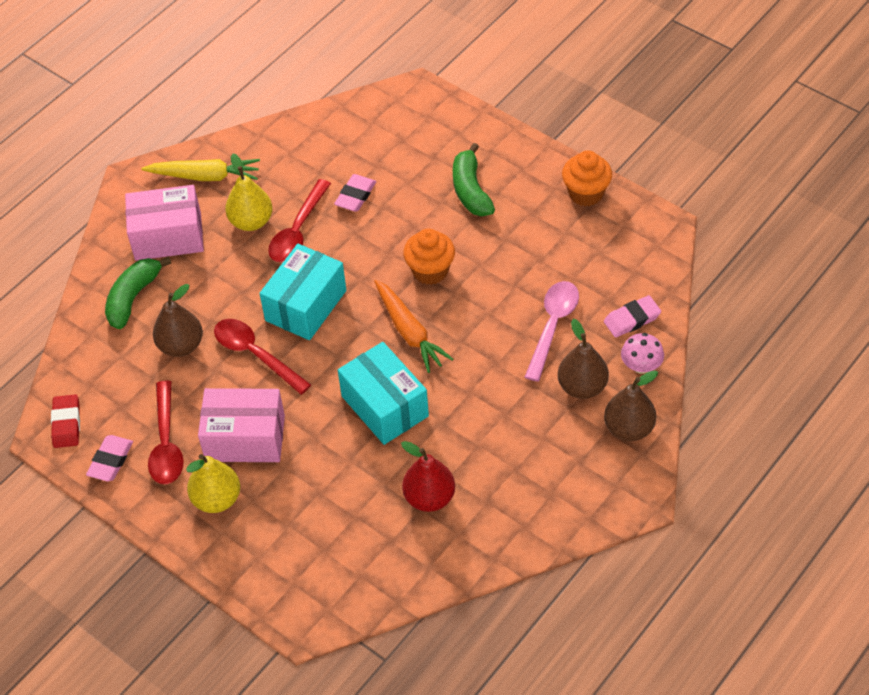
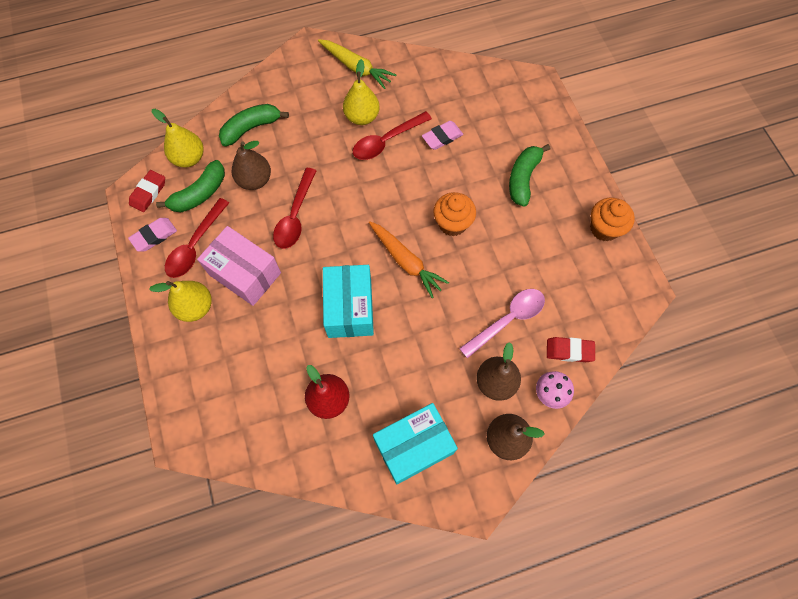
camera: 30 degrees right, 15 degrees up
(85, 365) = (189, 158): none -> yellow pear
(128, 392) = (200, 194): none -> green banana
(168, 236) = (303, 97): pink box -> none
(255, 355) = (295, 216): red spoon -> red spoon turned 150 degrees counterclockwise
(305, 305) = (352, 199): turquoise box -> turquoise box (413, 446)
(409, 332) = (406, 261): orange carrot -> orange carrot turned 45 degrees counterclockwise
(632, 319) = (569, 350): pink eraser -> red eraser

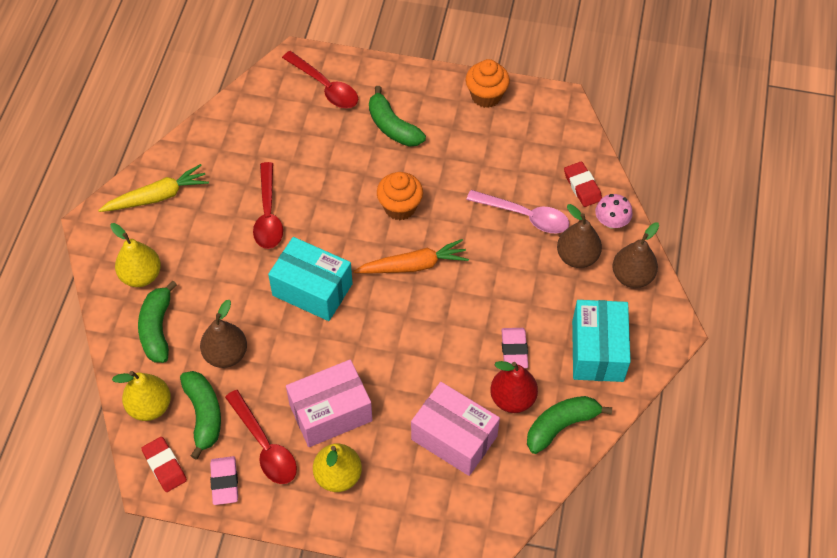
camera: 60 degrees left, 10 degrees down
(270, 373) = (454, 437): none -> pink box
(295, 216) = (296, 336): red spoon -> red spoon (325, 87)
(325, 452) = (560, 426): none -> green banana
(350, 308) = (431, 336): turquoise box -> turquoise box (312, 289)
(362, 117) = (223, 221): yellow pear -> yellow pear (141, 275)
(442, 137) = (299, 166): pink eraser -> pink eraser (514, 350)
(507, 320) = (525, 216): pink spoon -> pink spoon turned 120 degrees clockwise
(569, 350) = (582, 186): red eraser -> red eraser turned 60 degrees counterclockwise

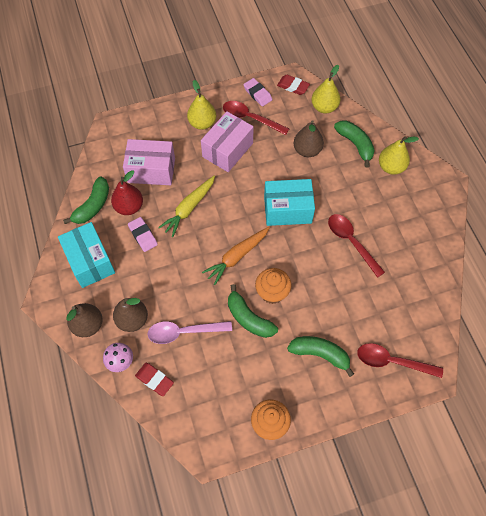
camera: 150 degrees right, 5 degrees up
(157, 196) = (427, 217): yellow carrot -> yellow carrot (189, 208)
(204, 414) = (293, 117): green banana -> green banana (249, 318)

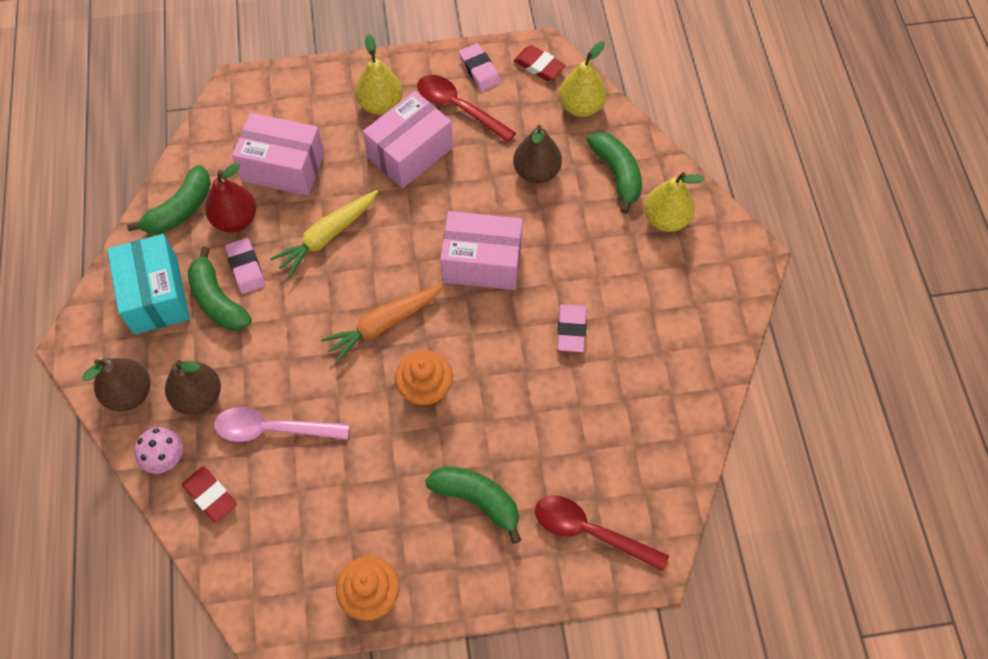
camera: 10 degrees right, 0 degrees up
(249, 318) = (379, 424): green banana -> green banana (217, 300)
(287, 210) = (482, 262): turquoise box -> pink box
(351, 242) = (571, 330): red spoon -> pink eraser

